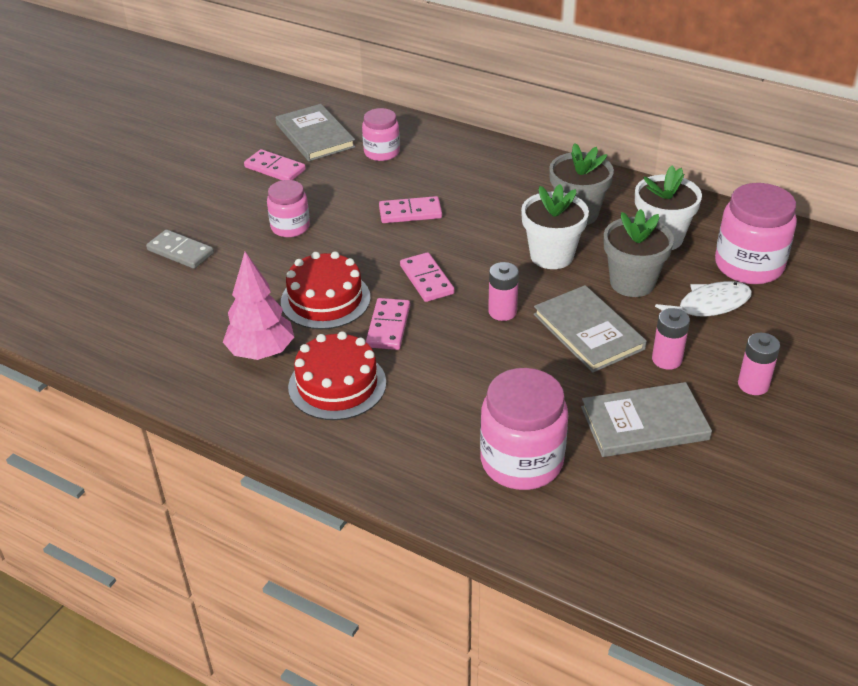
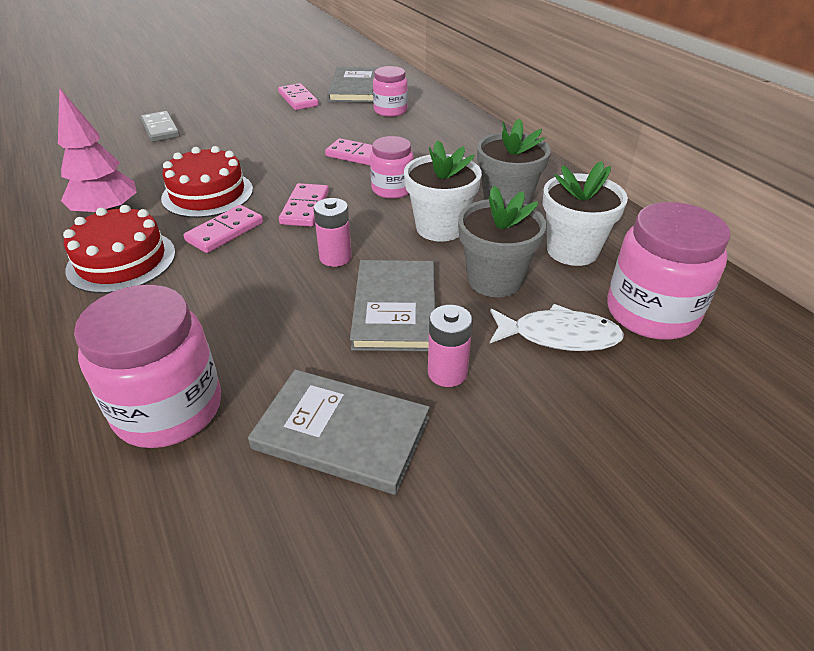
camera: 30 degrees right, 0 degrees up
(290, 227) = (255, 137): pink jar -> pink jar (392, 189)
(753, 385) = (523, 452): pink battery -> none

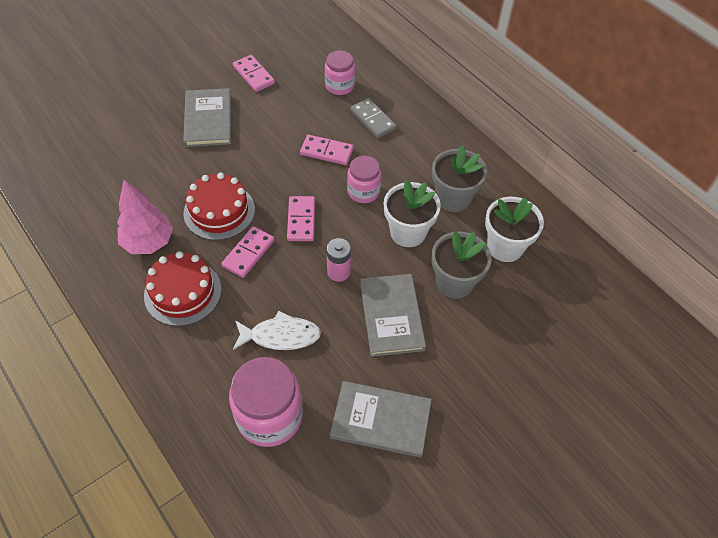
camera: 10 degrees left, 15 degrees up
(160, 129) = (146, 130): grey domino -> grey domino (373, 120)
(355, 88) = (300, 53): grey book -> grey book (208, 120)
(447, 373) = (435, 367): pink battery -> none
(559, 336) = (502, 328): white fish -> white fish (281, 336)
(651, 312) = (560, 301): pink jar -> none

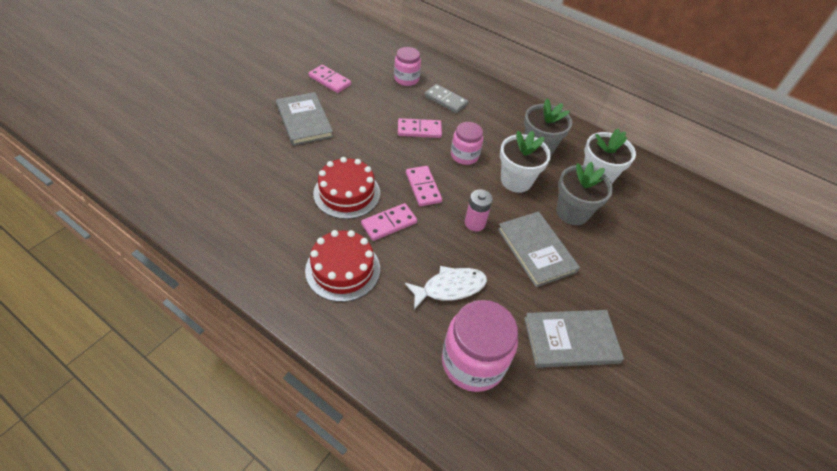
camera: 20 degrees left, 5 degrees down
(149, 242) = (291, 232): pink tree -> none
(248, 253) = (389, 223): pink domino -> pink domino turned 45 degrees clockwise

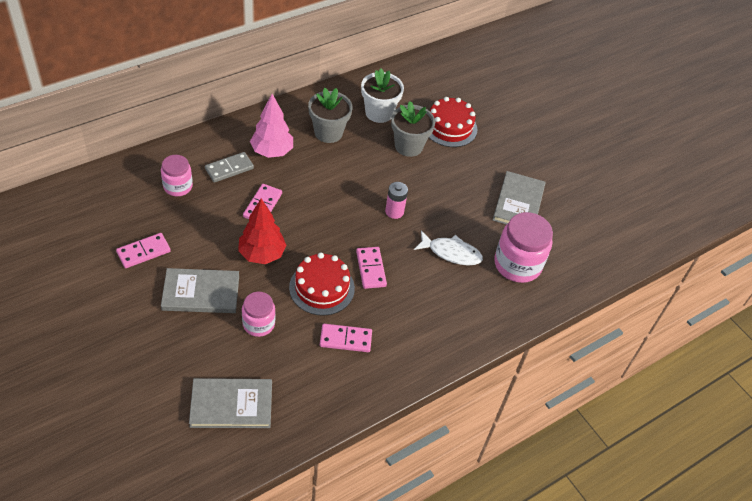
camera: 70 degrees left, 0 degrees up
(343, 269) = (407, 316): red cake -> red cake (449, 127)
(364, 144) = (262, 254): none -> red tree
(423, 187) = (339, 230): pink domino -> pink domino (345, 339)
(450, 288) = (451, 253): white fish -> white fish turned 105 degrees clockwise
(464, 155) = (313, 186): pink jar -> pink jar (258, 324)
(484, 119) = (272, 152): none -> pink tree
(516, 181) = (359, 164): white flower pot -> none
(536, 250) = (436, 185): grey book -> grey book (231, 405)

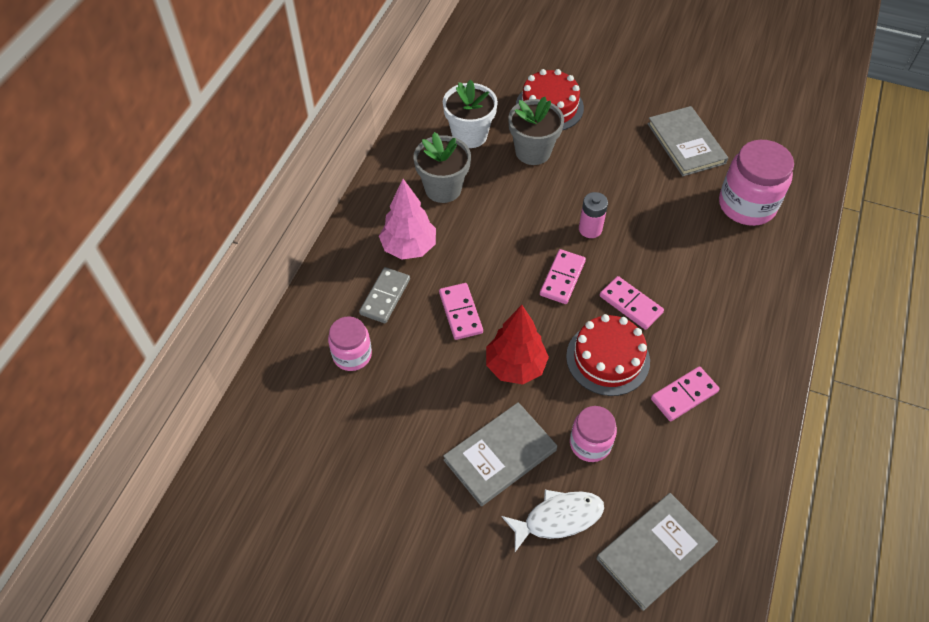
camera: 30 degrees left, 5 degrees up
(143, 252) = (394, 456): pink domino -> pink domino (562, 278)
(451, 253) = (682, 235): white fish -> white fish (558, 518)

